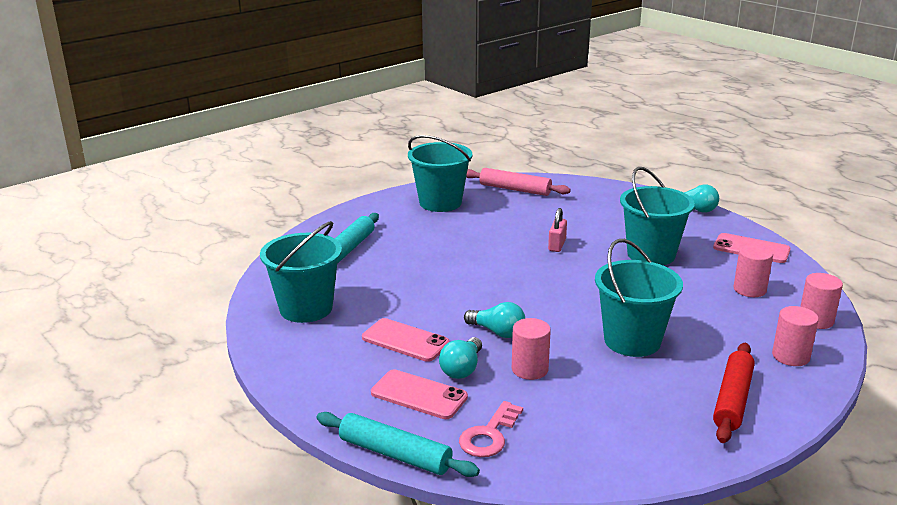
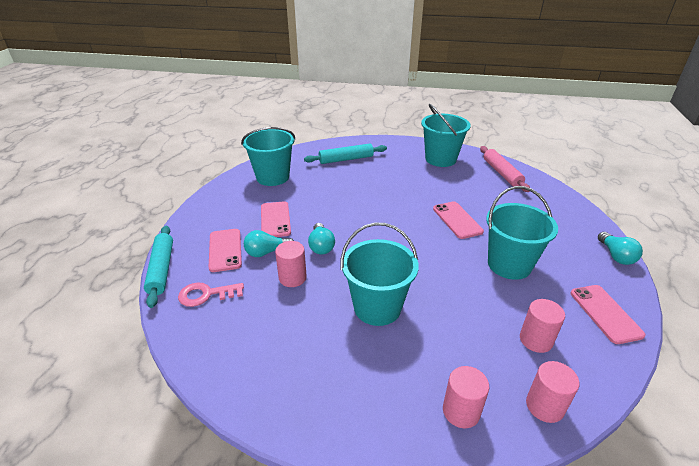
camera: 50 degrees right, 10 degrees up
(557, 245) = (457, 220): pink padlock -> pink phone
(732, 399) = (354, 398): red rolling pin -> none

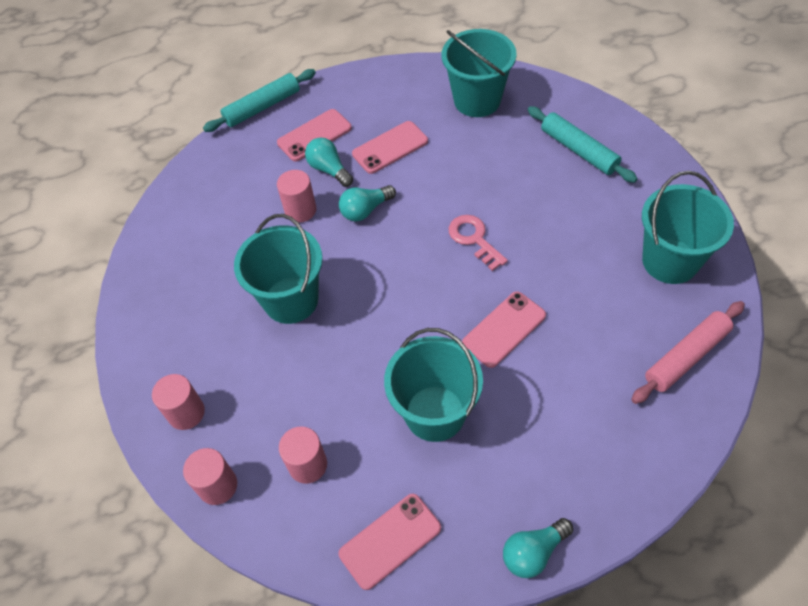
camera: 70 degrees right, 20 degrees up
(206, 294) = (245, 158): pink key -> pink key (474, 239)

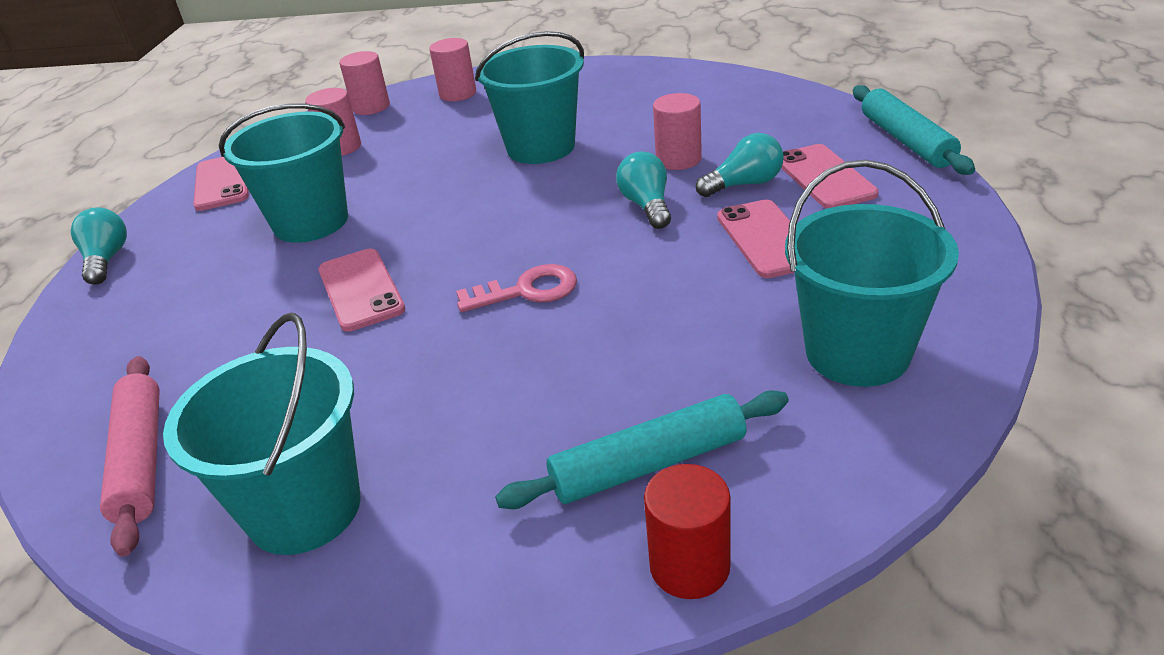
camera: 110 degrees right, 20 degrees down
(622, 125) = (689, 566): none -> red cylinder

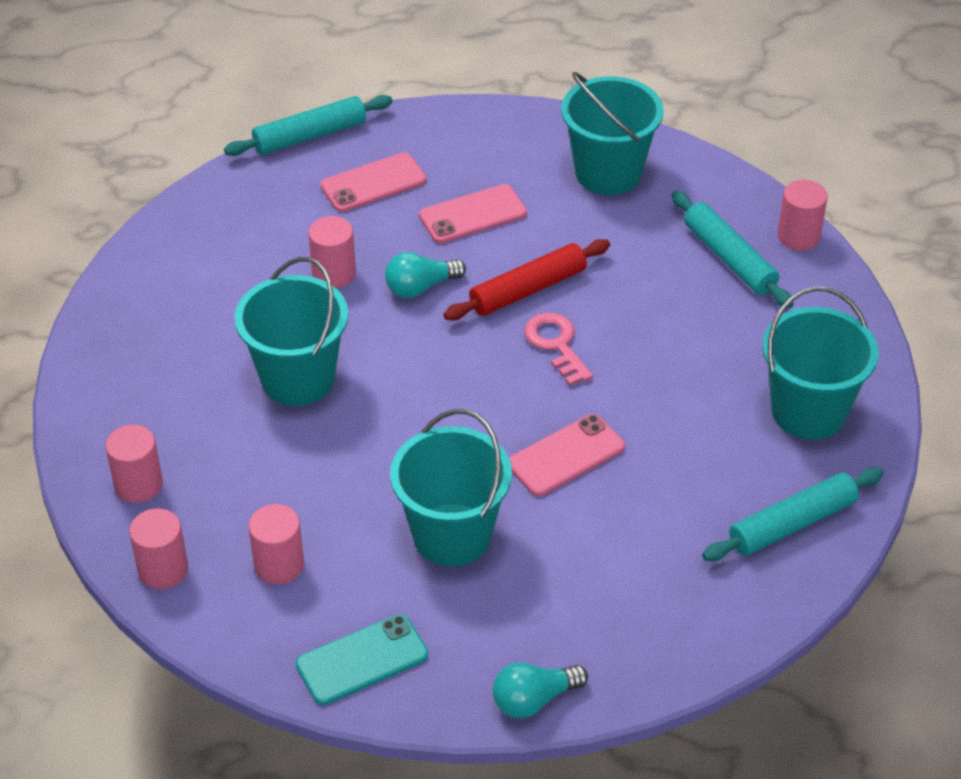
camera: 105 degrees left, 10 degrees up
(141, 459) = (792, 524): pink rolling pin -> turquoise rolling pin
(222, 182) = (362, 660): pink phone -> turquoise phone
(625, 274) = (528, 290): none -> red rolling pin
(689, 566) = (798, 236): red cylinder -> pink cylinder
(744, 184) = (383, 229): turquoise light bulb -> none

